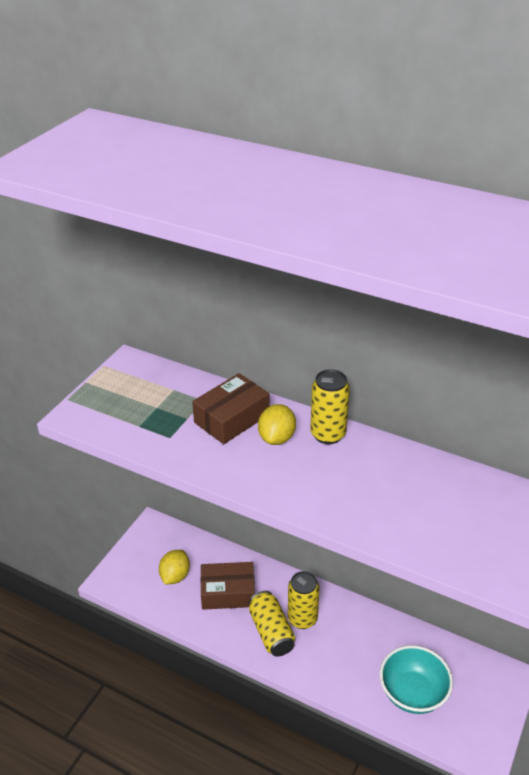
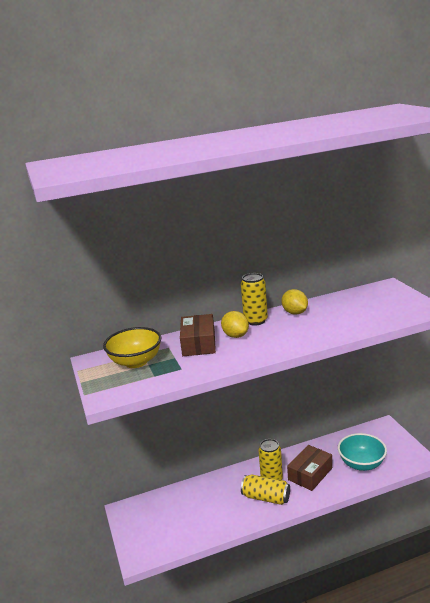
camera: 45 degrees left, 15 degrees down
(153, 395) = (136, 362): none -> yellow bowl
(175, 576) = (176, 520): yellow lemon -> yellow lemon (295, 313)
(228, 592) = (217, 501): brown box -> brown box (310, 474)

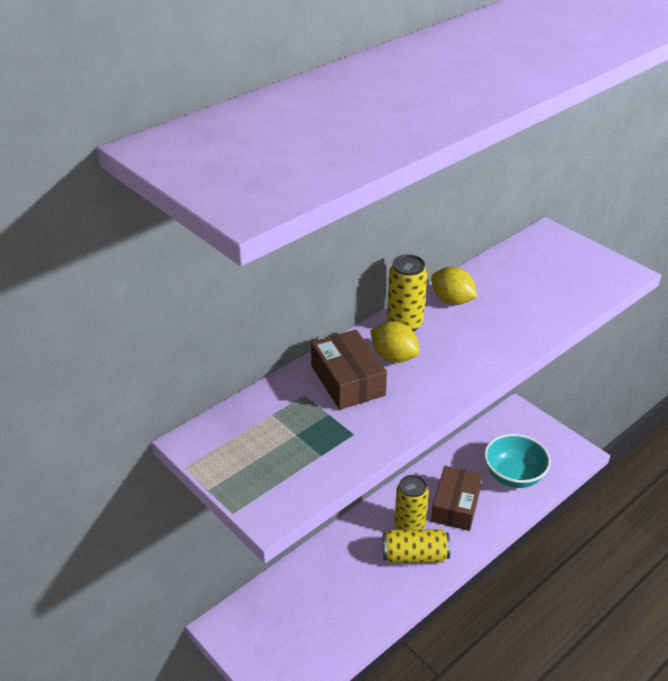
camera: 25 degrees left, 15 degrees up
(136, 362) = (272, 433): yellow bowl -> none

